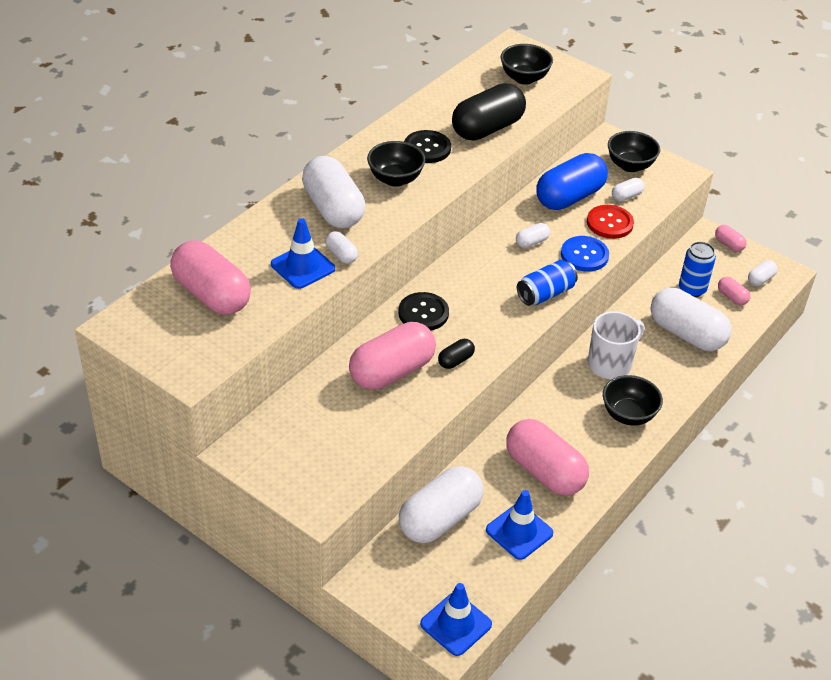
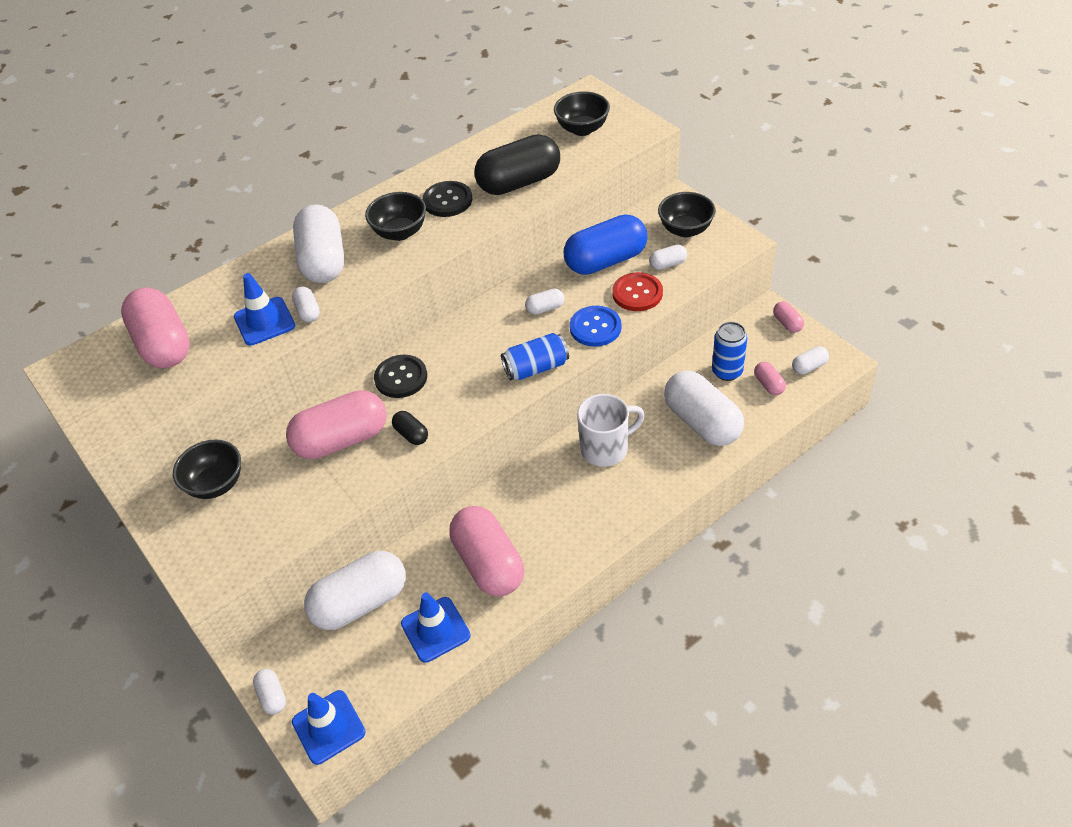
camera: 20 degrees right, 5 degrees up
(391, 607) = (272, 696): none -> white capsule
(455, 360) = (411, 434): black capsule -> black capsule turned 75 degrees clockwise
(628, 415) = (603, 509): black bowl -> black bowl (216, 484)

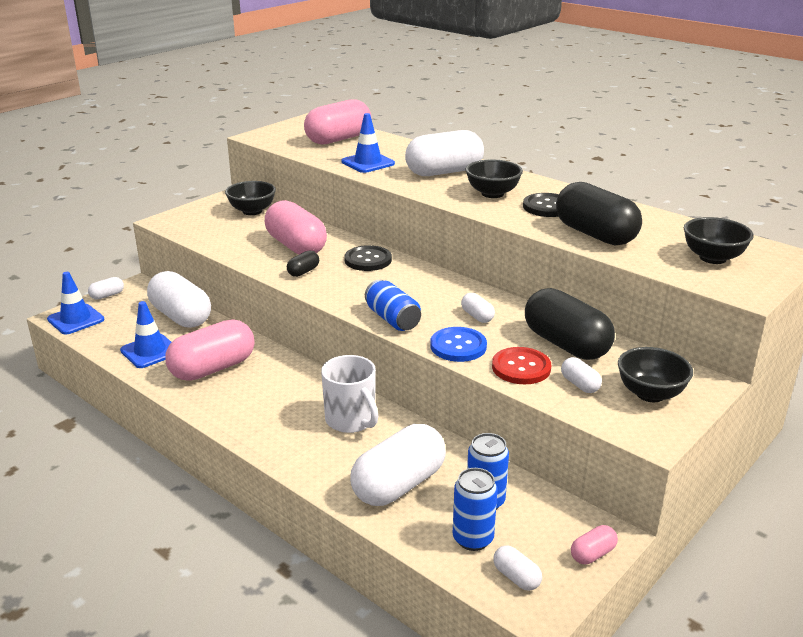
camera: 75 degrees right, 20 degrees down
(308, 312) = (381, 174): white capsule -> none
(605, 261) = (566, 344): blue capsule -> black capsule
(769, 384) = (473, 539): pink capsule -> blue can

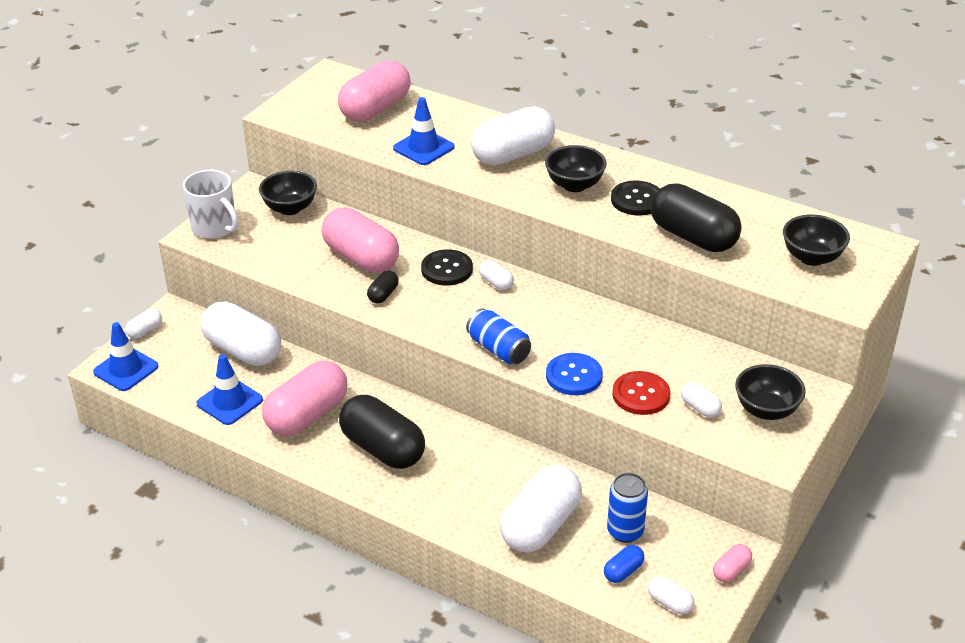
camera: 10 degrees left, 10 degrees up
(351, 420) = (473, 460): white mug -> white mug (215, 228)
(473, 539) = (623, 571): blue can -> blue capsule
(477, 316) = (582, 335): white capsule -> white capsule (496, 283)
(566, 344) = (678, 360): black capsule -> black capsule (383, 448)

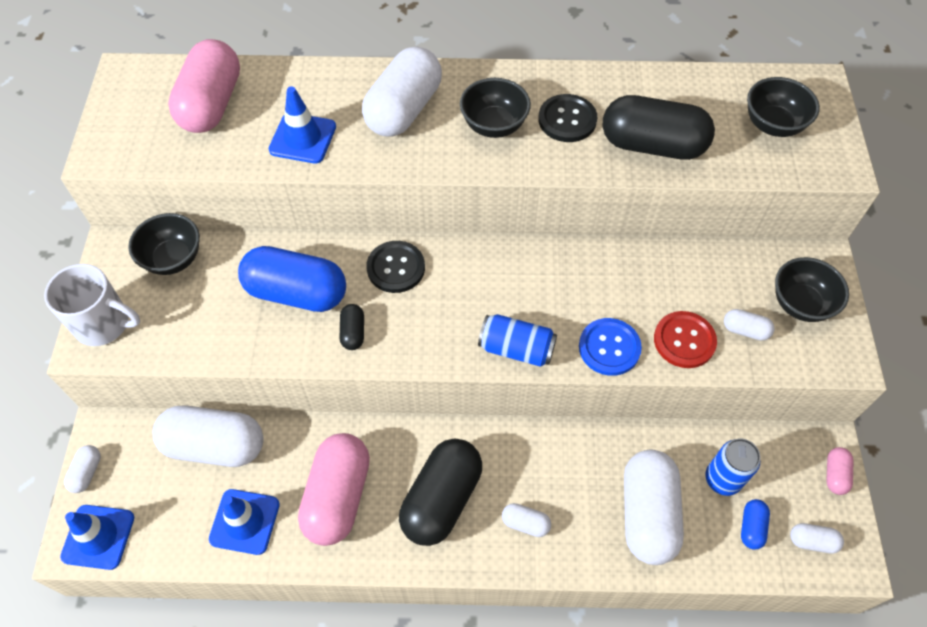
camera: 30 degrees left, 20 degrees up
(361, 257) = (296, 292): pink capsule -> blue capsule
(383, 448) = (441, 499): black capsule -> black capsule turned 75 degrees counterclockwise
(496, 283) = (456, 263): white capsule -> white capsule (525, 523)

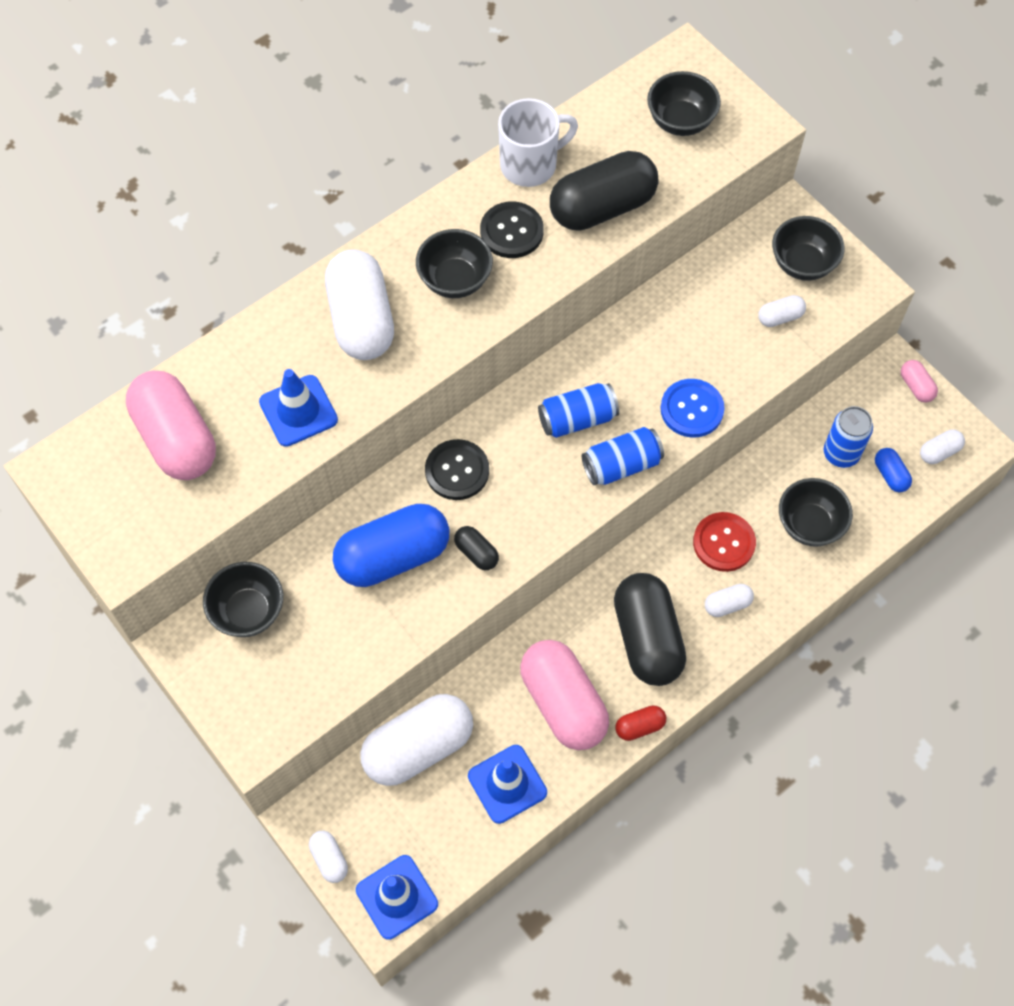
camera: 40 degrees left, 5 degrees up
(104, 324) = (249, 714): white mug -> white mug (530, 165)
(374, 560) = (640, 726): none -> red capsule
(515, 293) = (577, 419): none -> blue can
(647, 514) = (809, 524): white capsule -> black bowl
(684, 340) = (742, 360): red button -> red button (724, 543)

